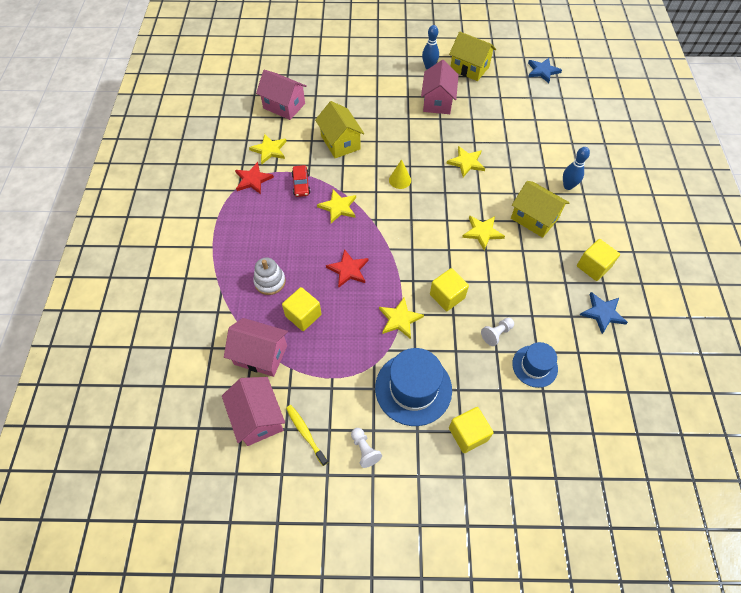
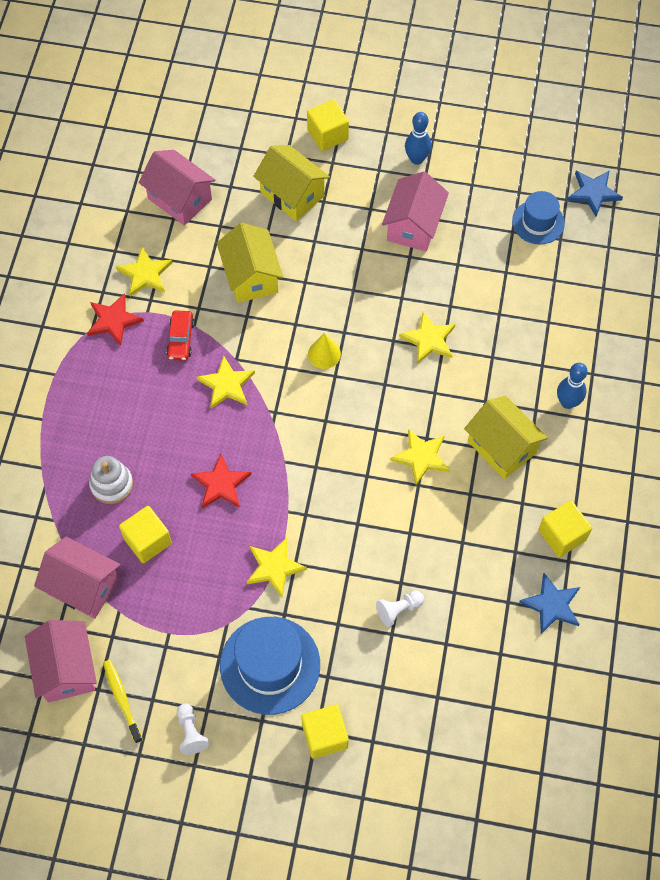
camera: 10 degrees right, 5 degrees up
(447, 296) = (346, 545): yellow cube -> yellow cube (327, 135)
(469, 68) = (479, 170): yellow house -> yellow house (292, 194)
(534, 366) = (436, 662): blue hat -> blue hat (538, 222)

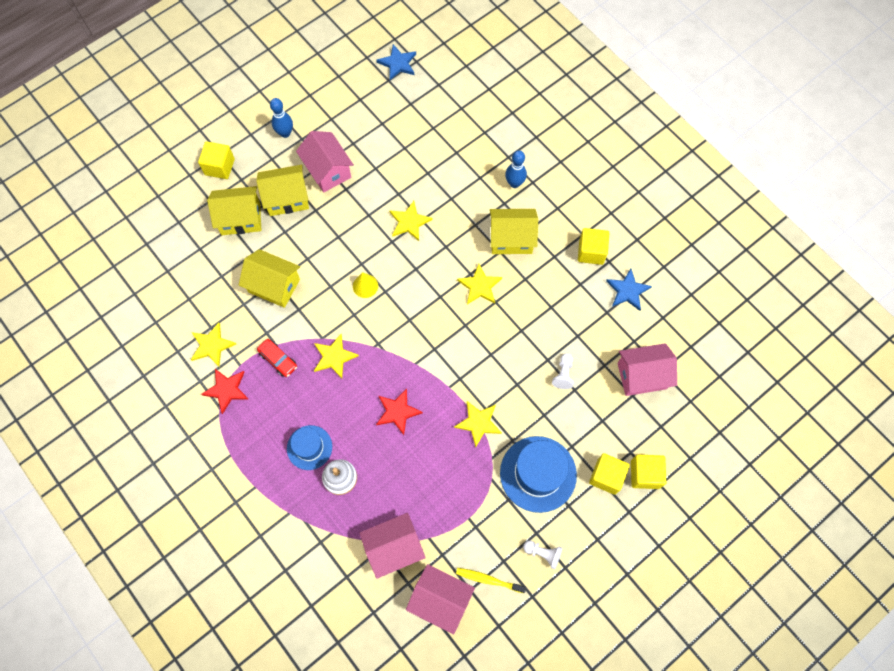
camera: 50 degrees left, 5 degrees up
(147, 541) = (397, 484): yellow cube -> yellow cube (645, 474)
(180, 199) = (179, 284): pink house -> pink house (642, 376)
(350, 215) = (287, 198): none -> yellow house
(538, 222) = (389, 105): blue hat -> blue hat (309, 447)

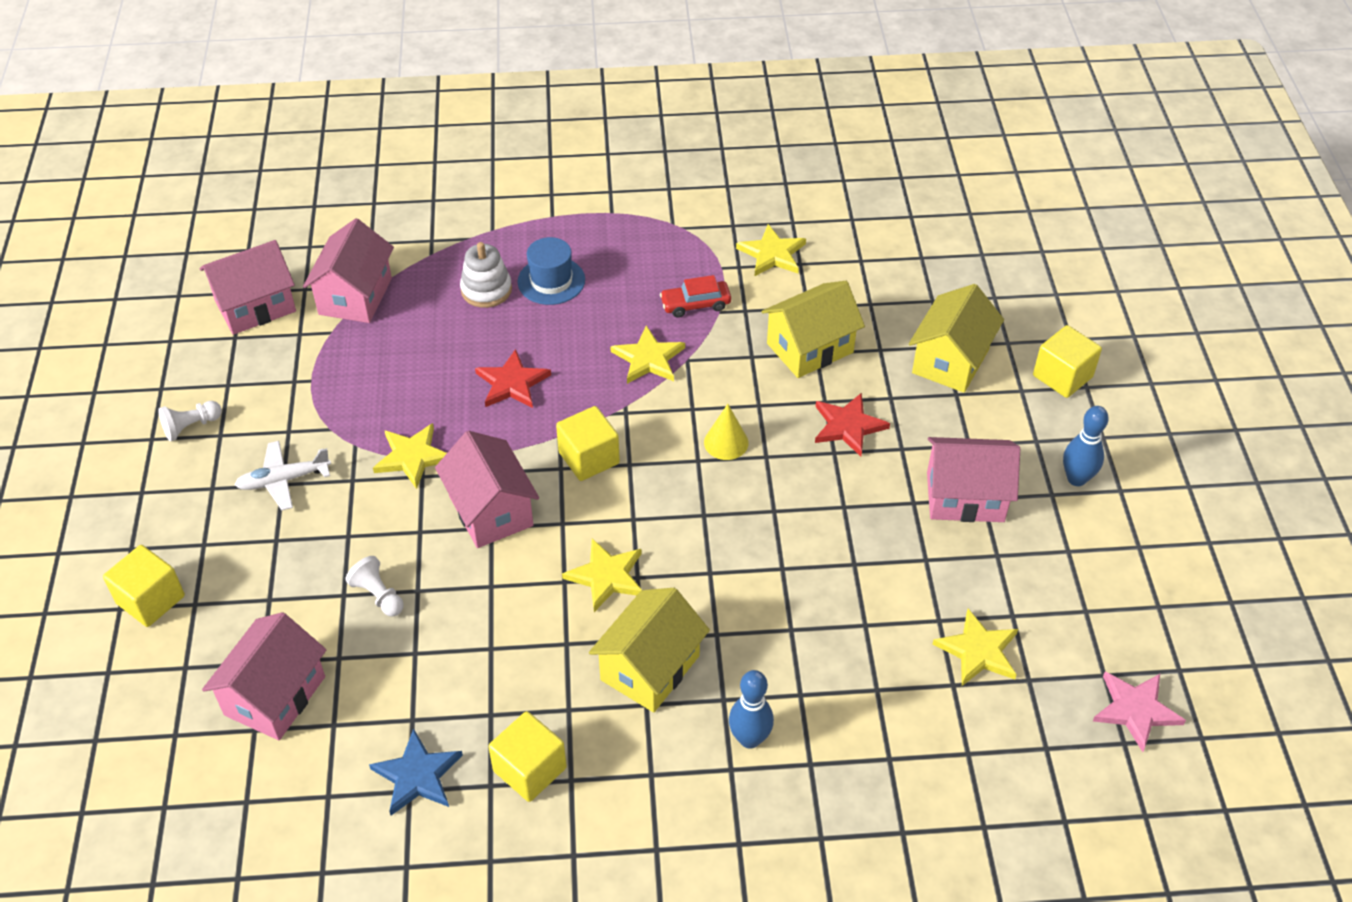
camera: 125 degrees right, 20 degrees down
(227, 390) = (698, 242): red star -> red star (848, 426)
(287, 198) = (947, 425): yellow house -> none
(398, 63) = (1135, 710): blue star -> pink star
(409, 222) = (790, 549): yellow star -> yellow star (978, 651)
(482, 361) = (490, 511): none -> pink house
(488, 579) = (225, 359): yellow toothbrush -> none
(538, 474) = (283, 480): blue hat -> white plane
(606, 476) = (198, 553): yellow cube -> yellow cube (589, 458)

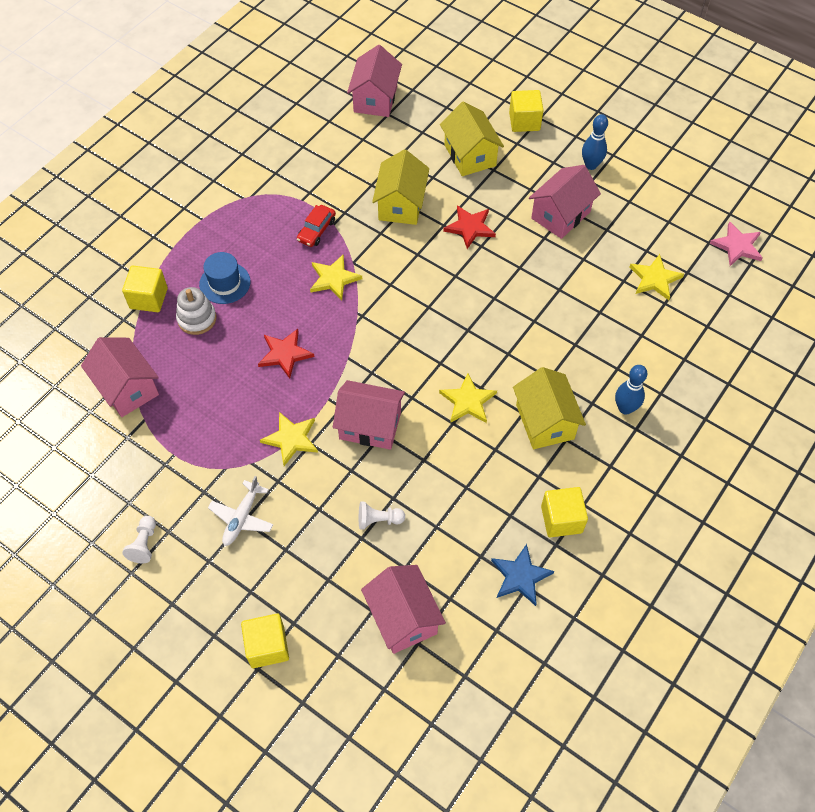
camera: 50 degrees left, 10 degrees up
(255, 306) = (75, 447): pink house -> pink house (375, 99)
(589, 458) = (378, 354): yellow cube -> yellow cube (148, 298)
(726, 442) = (429, 286): yellow cone -> none
(772, 254) = (316, 171): yellow star -> none

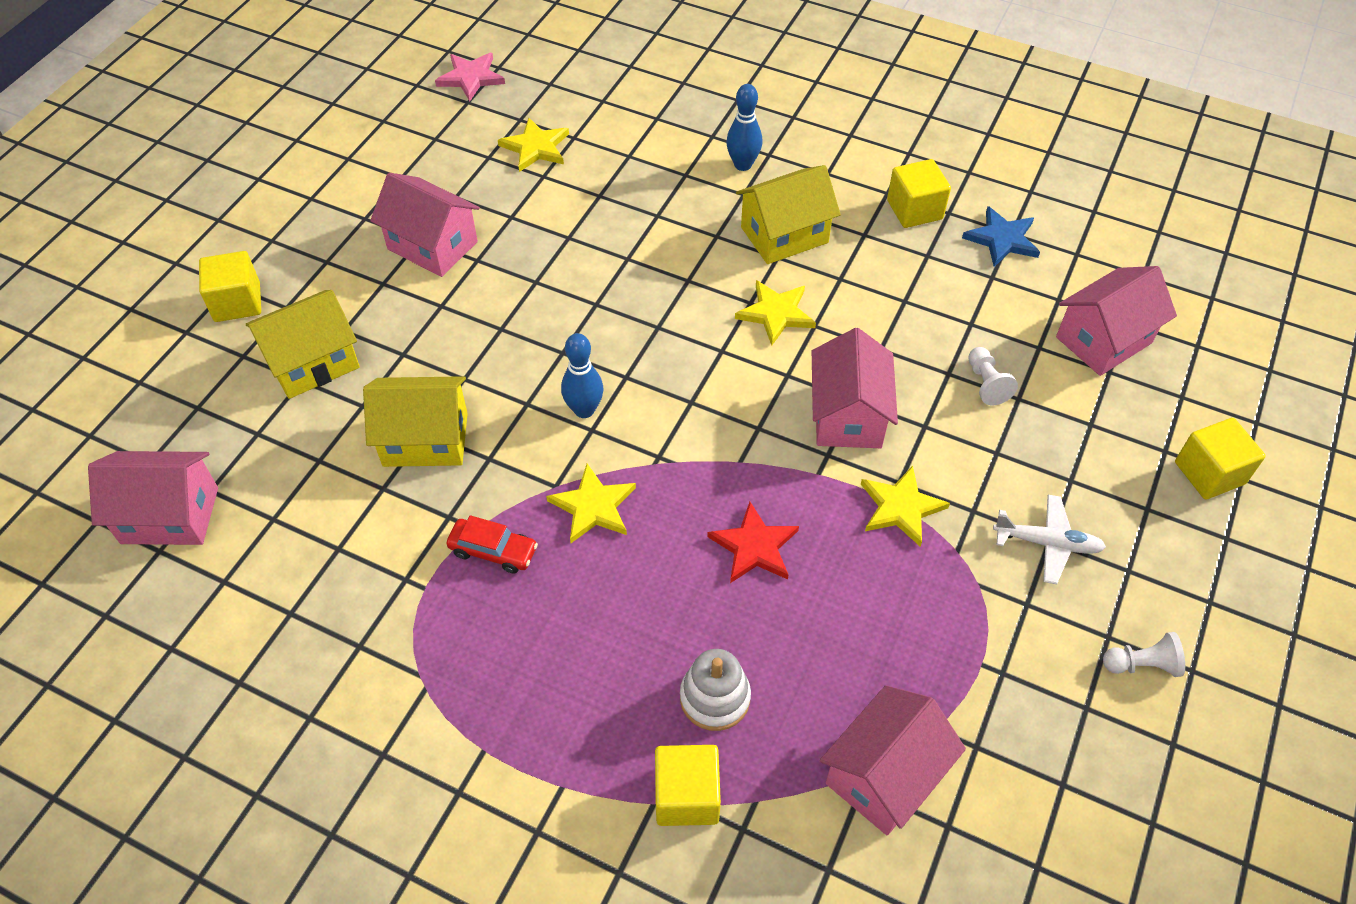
camera: 100 degrees left, 5 degrees down
(225, 283) = (629, 671): blue hat -> none
(470, 227) = (466, 345): red star -> none
(591, 165) = (332, 220): blue bowling pin -> blue bowling pin (584, 410)

